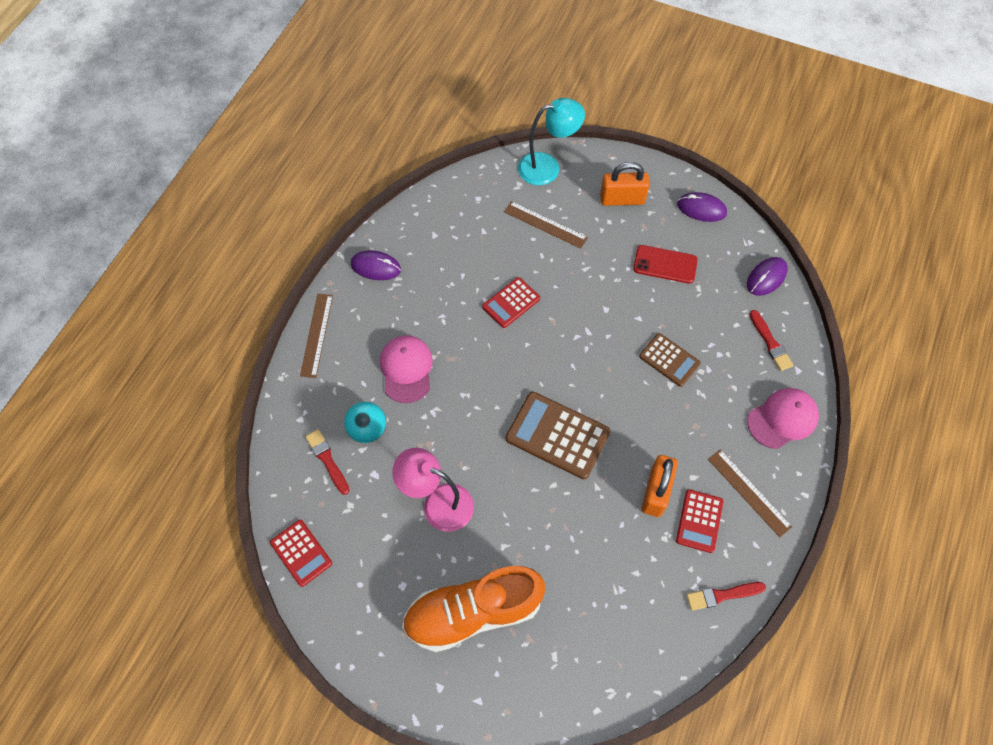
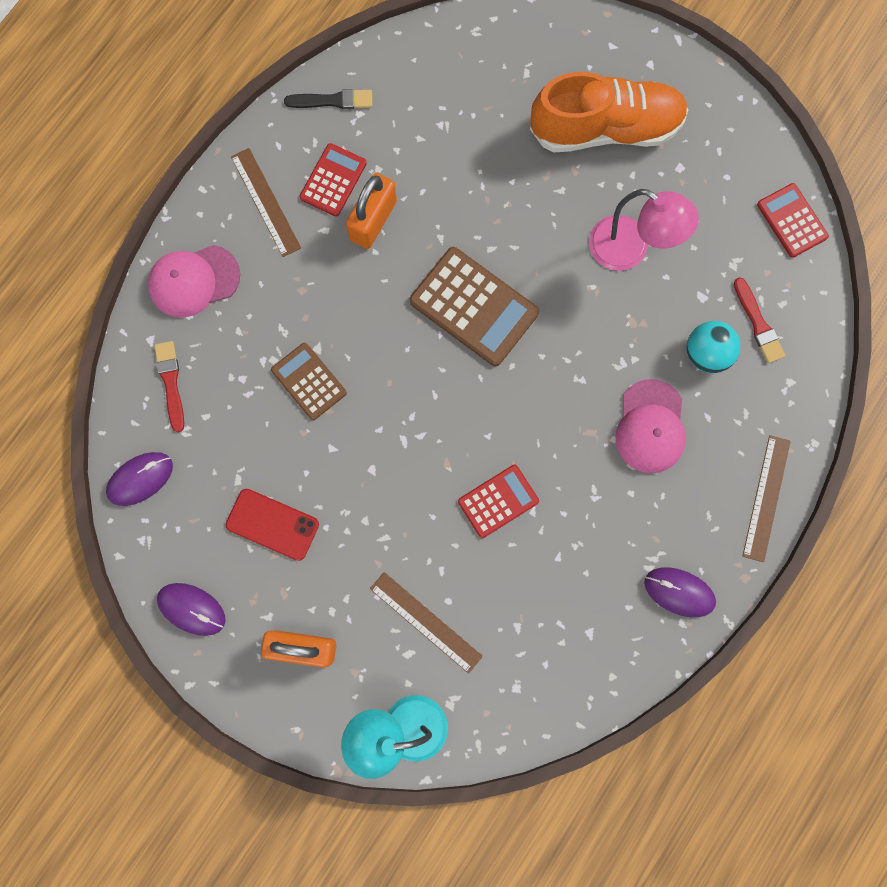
camera: 170 degrees left, 15 degrees up
(722, 595) = (332, 101): red brush -> black brush

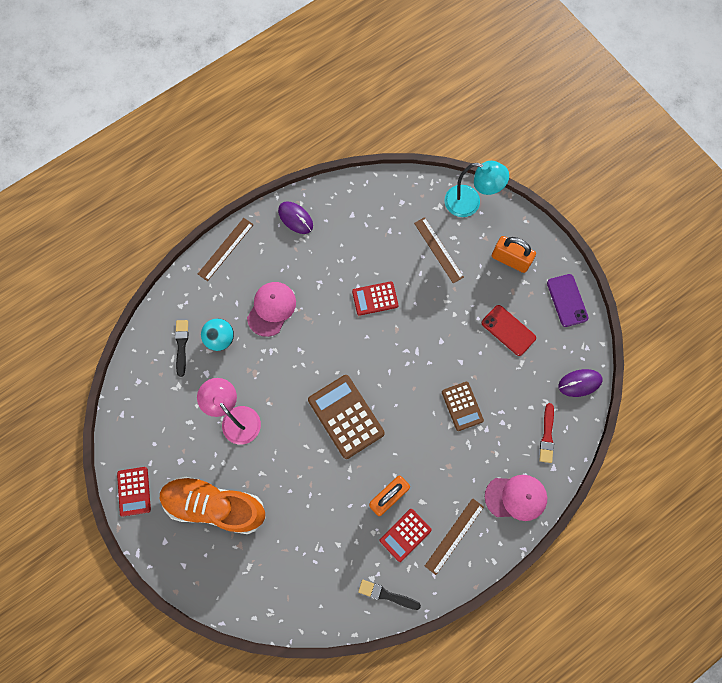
camera: 160 degrees left, 5 degrees down
(192, 609) = (567, 300): purple mouse -> purple phone
(266, 202) = (454, 536): brown ruler -> brown ruler turned 45 degrees clockwise
(758, 323) = (181, 345): red brush -> black brush
(792, 221) = (129, 400): red calculator -> red calculator (134, 491)

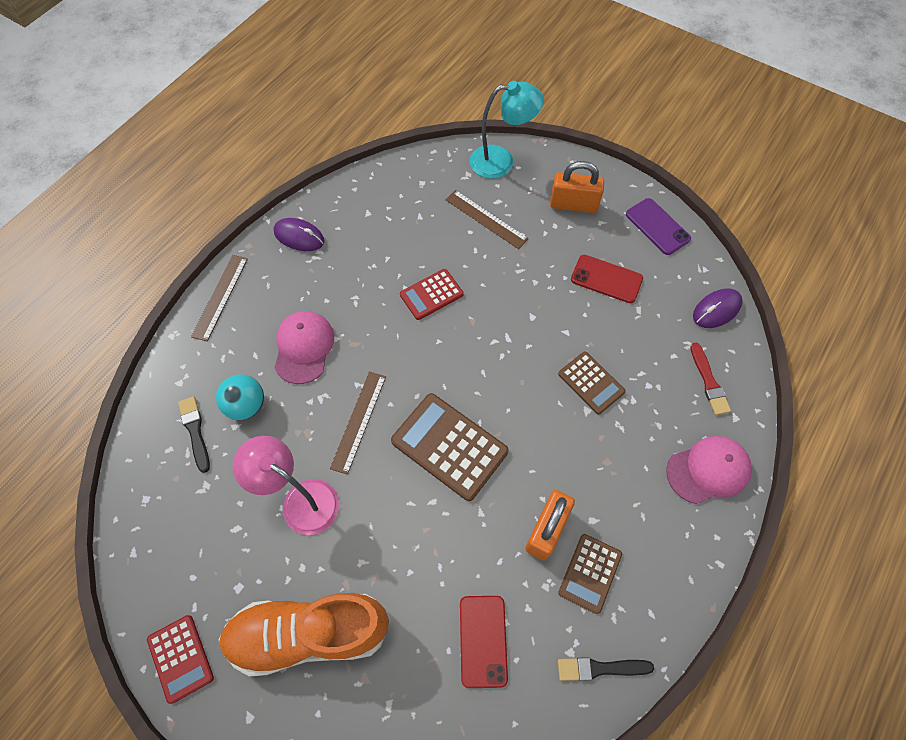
camera: 20 degrees left, 10 degrees down
(320, 550) = (483, 640): none -> red phone
(405, 535) = (590, 573): red calculator -> brown calculator
(454, 536) = (654, 549): brown ruler -> brown ruler (358, 421)

